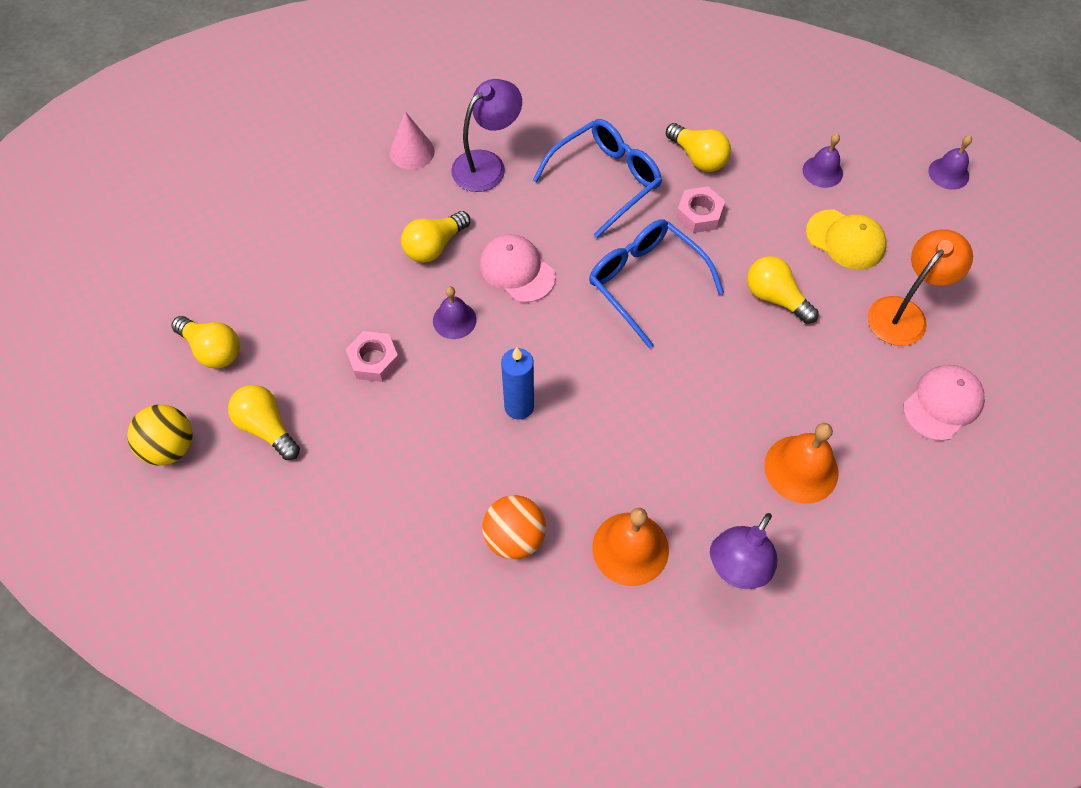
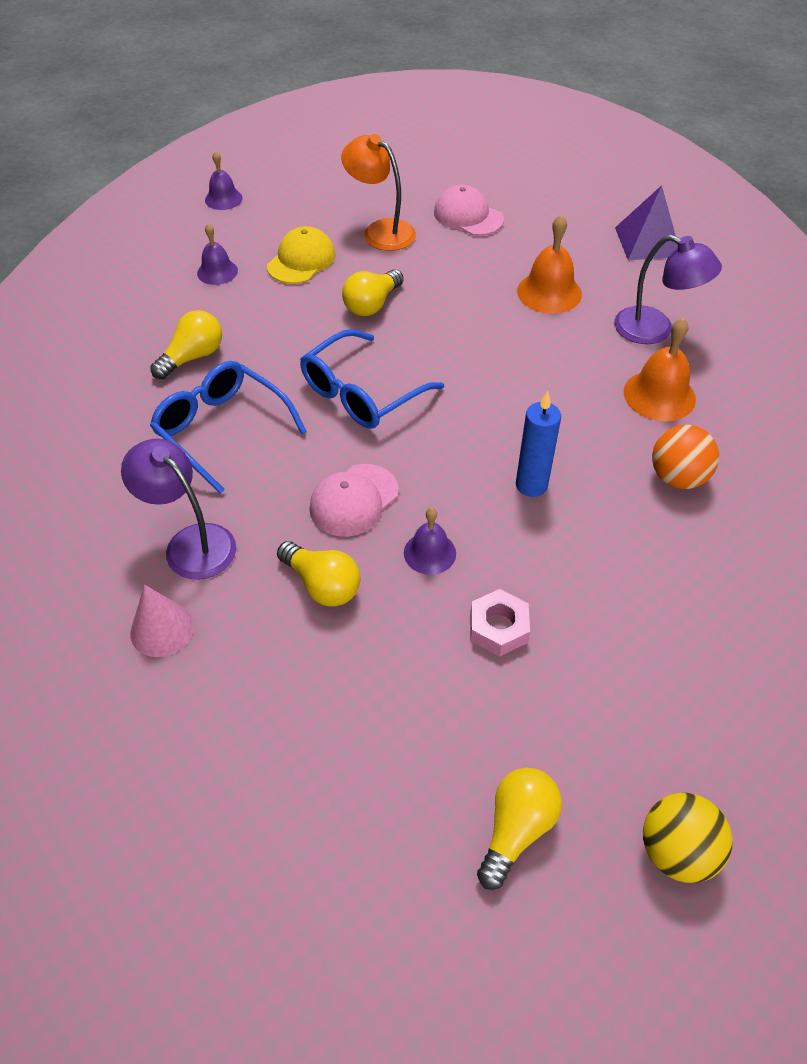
camera: 95 degrees left, 10 degrees down
(266, 427) = (617, 733): yellow light bulb -> none
(699, 214) = (271, 355): pink nut -> none
(908, 602) = (647, 242): none -> purple pyramid

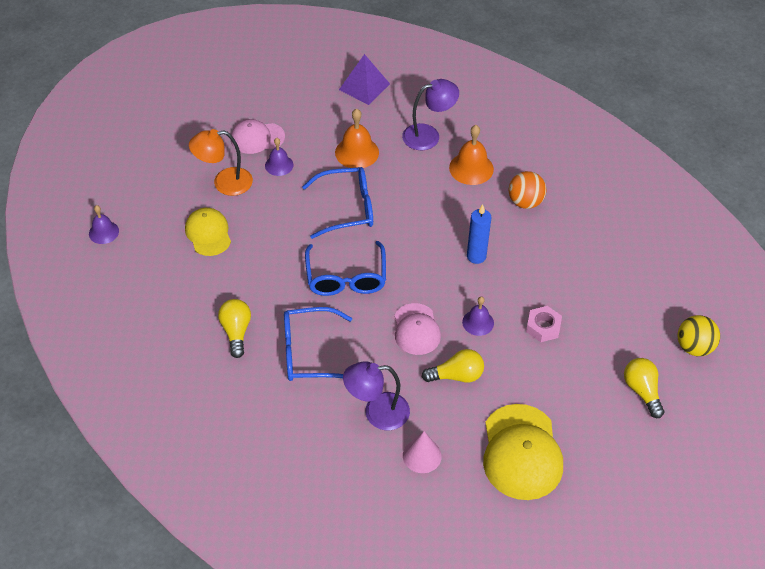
camera: 50 degrees left, 0 degrees up
(217, 272) = (172, 277): purple bell -> purple bell (279, 165)
(262, 739) = (521, 452): none -> yellow cap
(372, 304) = (283, 228): yellow light bulb -> none
(460, 333) = (346, 208): none -> blue glasses

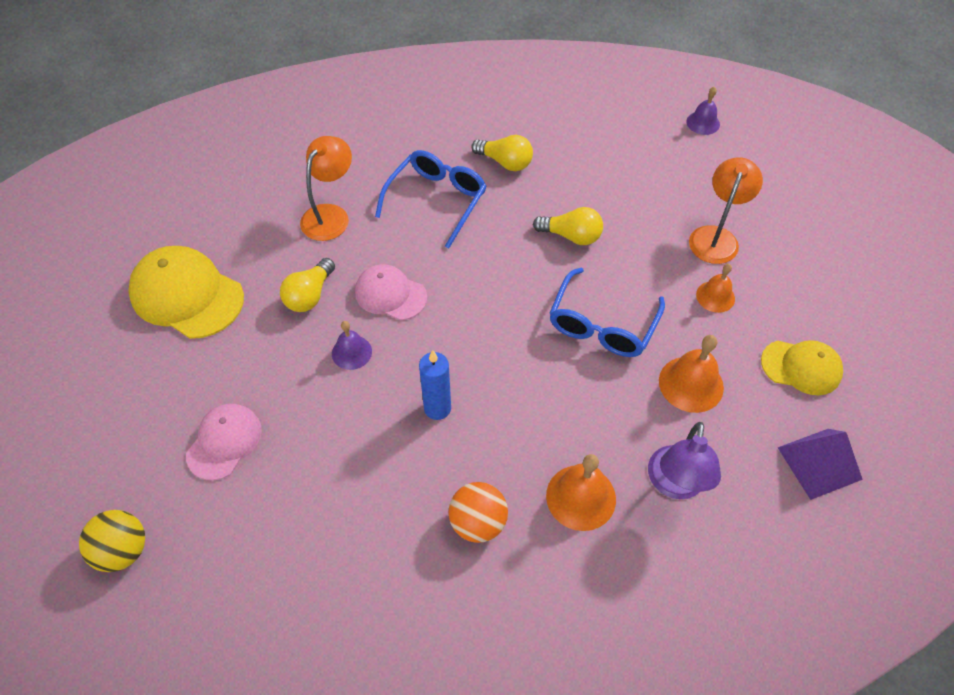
camera: 125 degrees right, 5 degrees up
(208, 233) = (647, 194): yellow cap -> yellow cap (801, 367)
(257, 138) = (775, 297): pink cap -> pink cap (224, 442)
(279, 165) = (715, 296): purple bell -> orange bell
(346, 277) = (504, 273): blue glasses -> none
(377, 412) = (330, 215): purple lamp -> orange lamp
(422, 455) = (259, 222): pink cone -> none
(543, 327) = (292, 409): pink nut -> none
(642, 391) = (134, 447): yellow light bulb -> yellow light bulb (571, 236)

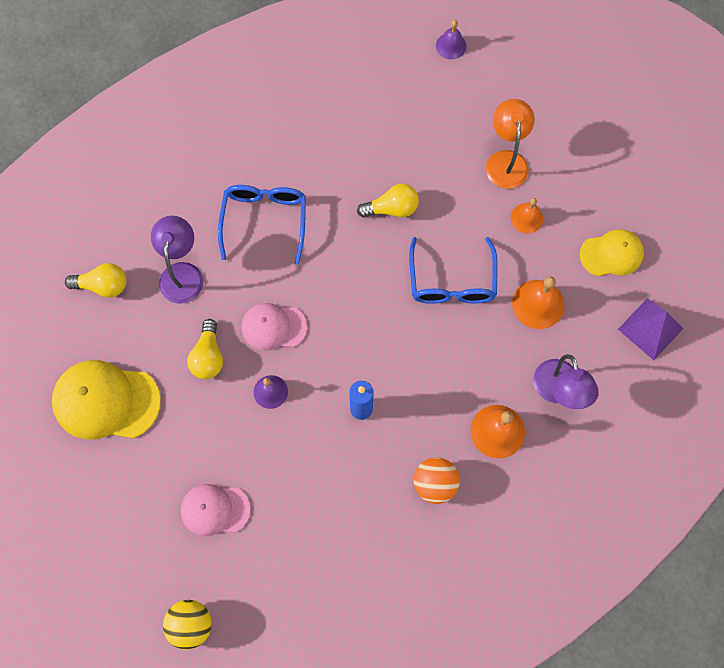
camera: 25 degrees left, 15 degrees up
(224, 442) = (215, 510): pink cap -> pink cap turned 90 degrees counterclockwise
(330, 215) = (182, 273): orange lamp -> purple lamp
(505, 162) = (303, 157): yellow light bulb -> yellow light bulb (103, 285)

